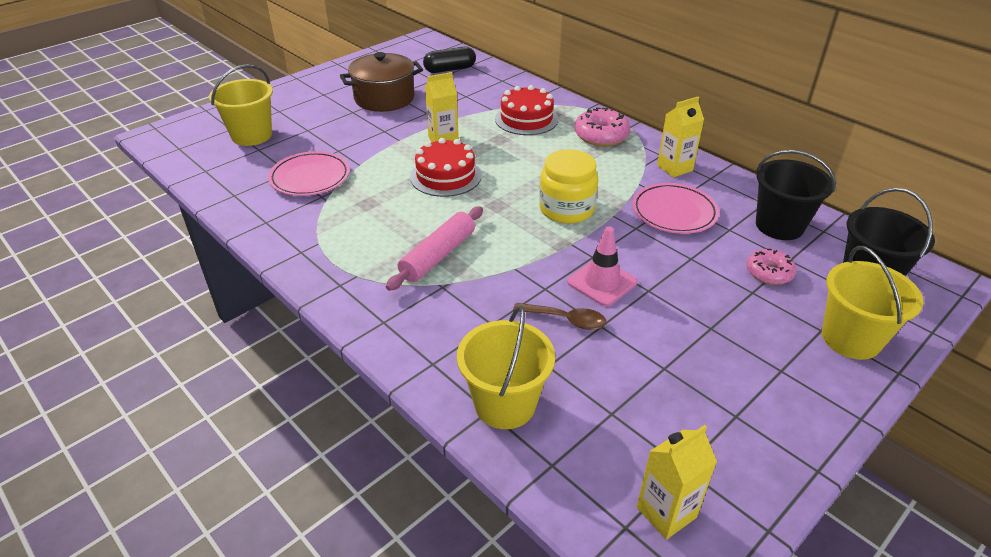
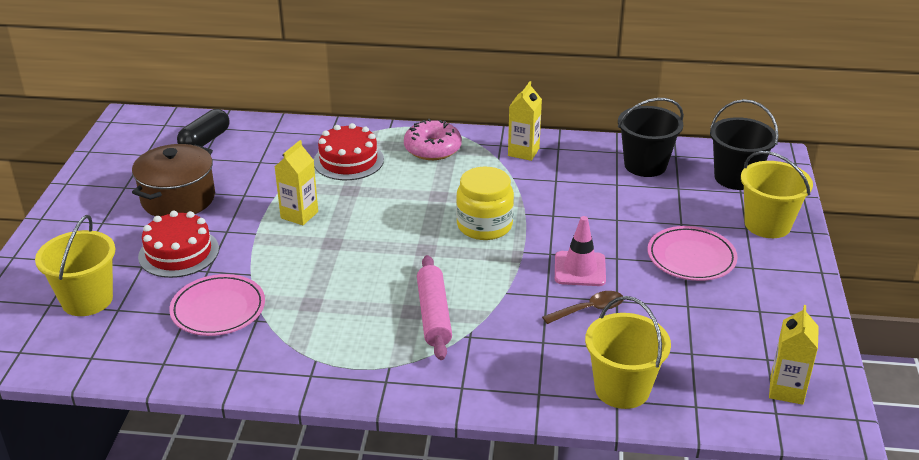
camera: 40 degrees left, 5 degrees down
(445, 176) = (347, 246): red cake -> red cake (179, 253)
(674, 212) = (565, 189): pink plate -> pink plate (691, 257)
(769, 273) = (676, 204): pink donut -> none

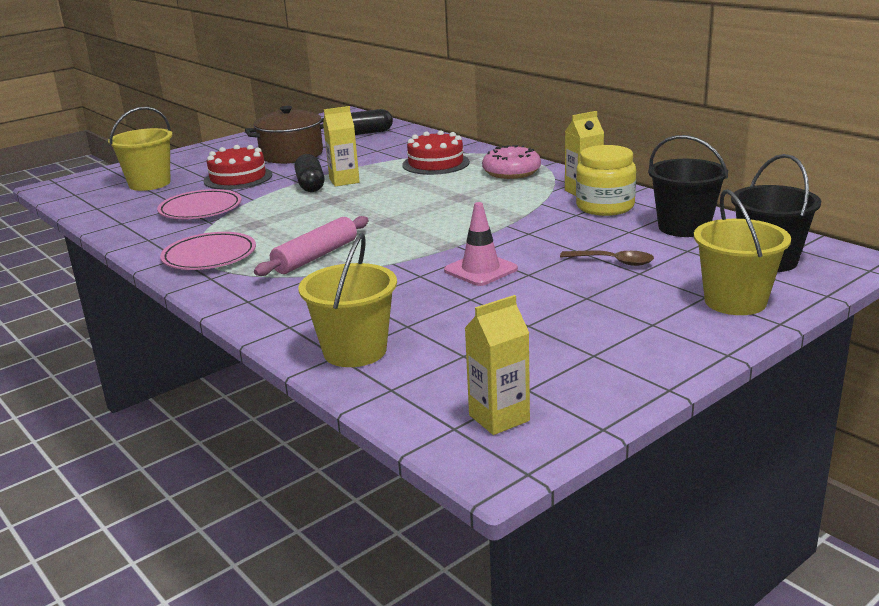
camera: 45 degrees right, 10 degrees down
(274, 232) = (310, 185): none -> black capsule
(484, 225) = (459, 222): yellow jar -> yellow jar (605, 207)
(589, 309) = (435, 295): brown spoon -> brown spoon (613, 262)
(691, 257) = (600, 296): pink plate -> pink plate (209, 256)

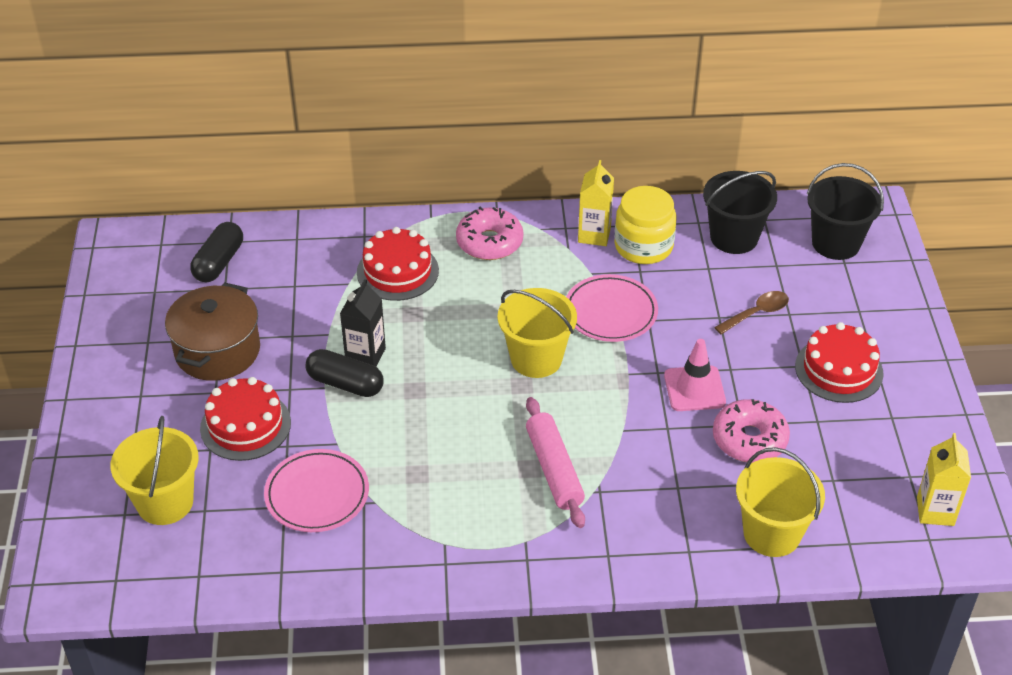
camera: 55 degrees left, 20 degrees up
(209, 256) = (469, 539): pink plate -> pink plate (610, 312)
(344, 181) = (365, 355): yellow carton -> black carton
(456, 306) = (749, 439): none -> pink donut
(610, 312) = (839, 370): none -> red cake
(735, 301) = (880, 304): yellow bucket -> yellow bucket (536, 359)

